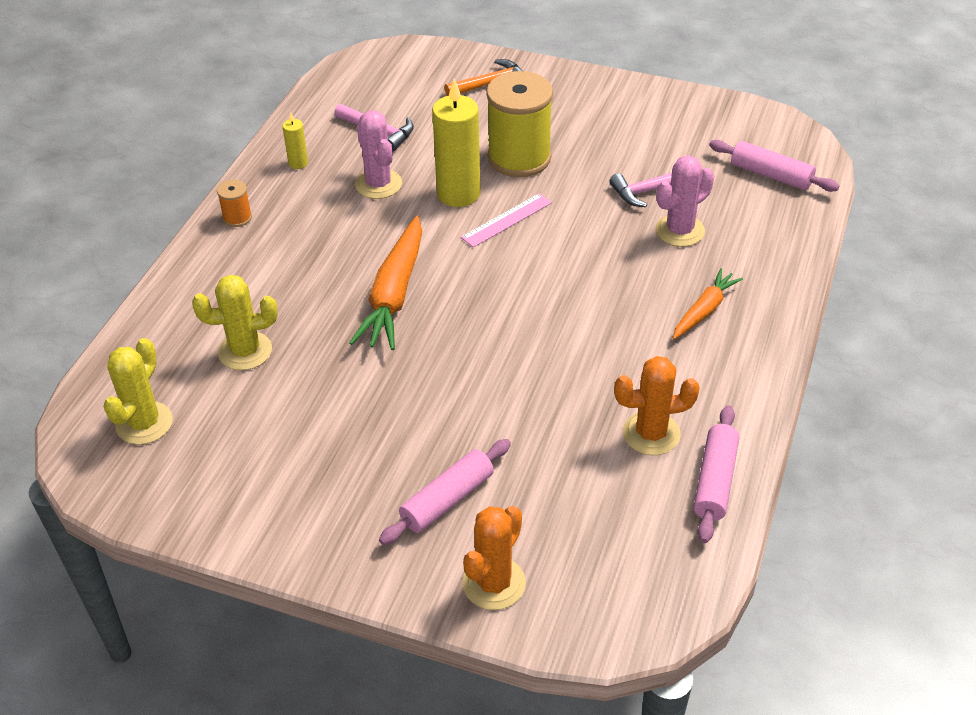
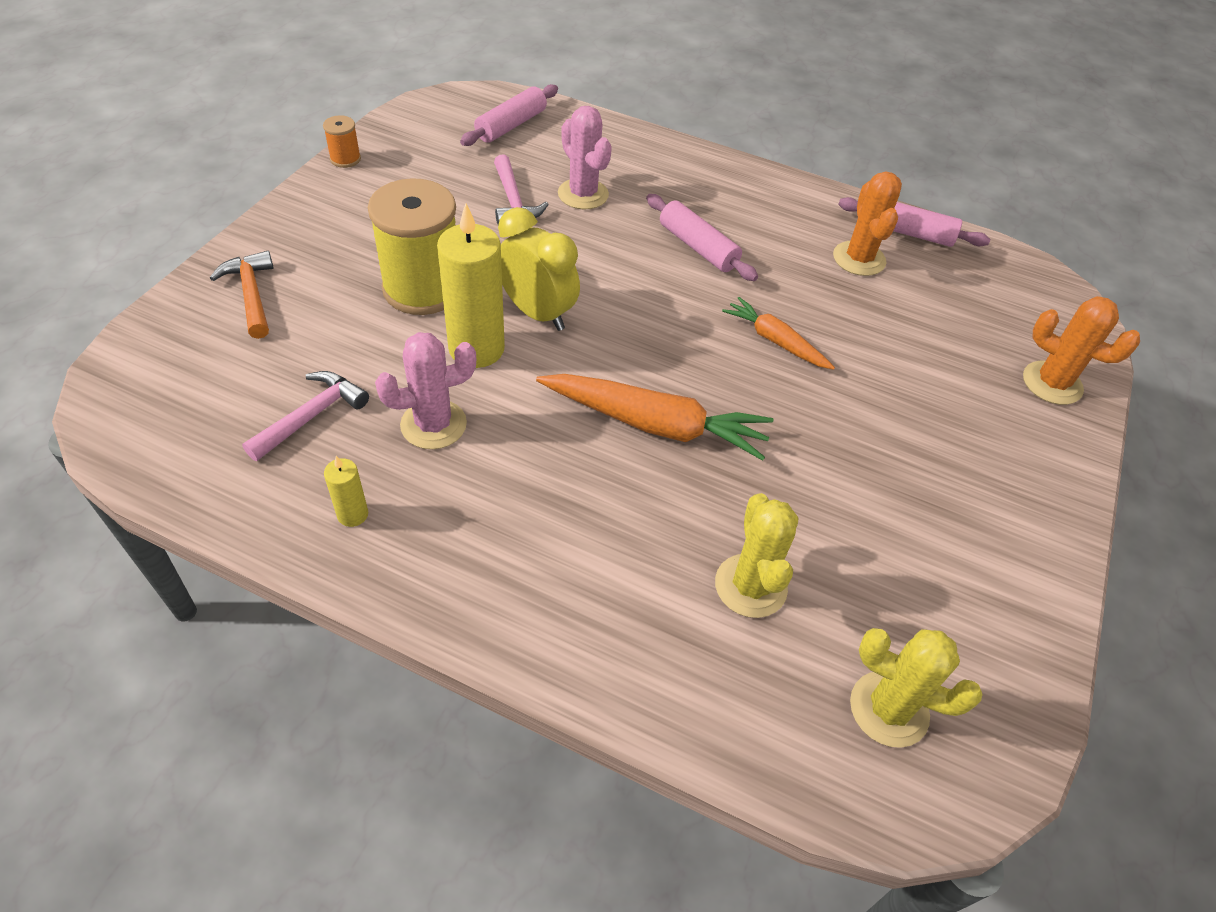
camera: 90 degrees left, 5 degrees up
(237, 217) = (464, 596): orange spool -> orange spool (345, 159)
(447, 500) = (961, 406): pink rolling pin -> pink rolling pin (698, 247)
(506, 220) = (537, 313): pink ruler -> yellow clock
(704, 310) = (700, 200): orange carrot -> orange carrot (775, 341)

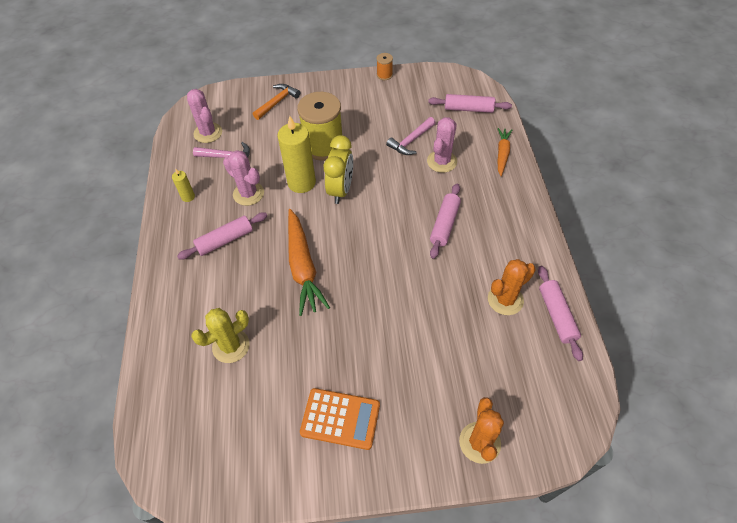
camera: 65 degrees right, 5 degrees up
(213, 417) = (208, 133): none -> pink cactus
(513, 501) = (225, 240): none -> pink rolling pin
(775, 341) = (399, 289): orange carrot -> orange carrot (502, 154)
(889, 709) = (193, 429): yellow cactus -> none
(957, 503) = (340, 419): none -> orange calculator

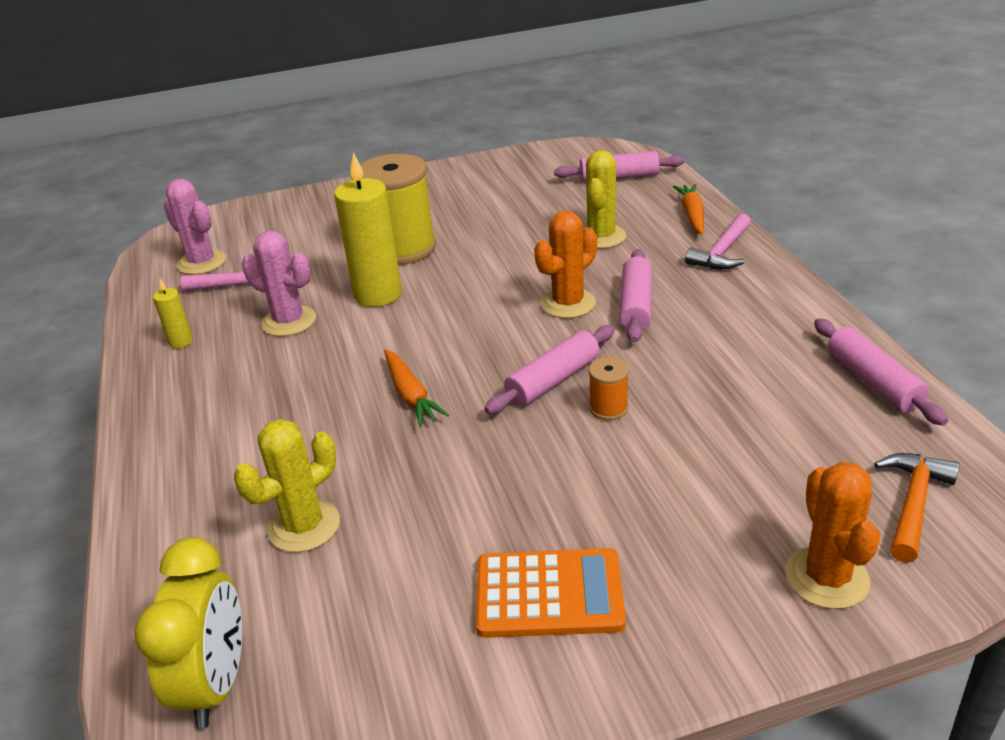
camera: 10 degrees left, 20 degrees down
(225, 240) = (260, 385): pink rolling pin -> pink rolling pin (553, 380)
(277, 102) = (312, 213): orange hammer -> orange hammer (913, 503)
(303, 267) = (411, 395): orange carrot -> orange carrot, size x0.59
(340, 190) = (447, 293): yellow clock -> yellow clock (216, 684)
(384, 75) = (475, 162): orange spool -> orange spool (608, 408)
(411, 141) = (543, 222): pink hammer -> pink hammer (722, 252)
(442, 161) = (601, 237): pink cactus -> yellow cactus
(505, 300) = (778, 377): orange cactus -> orange cactus (568, 303)

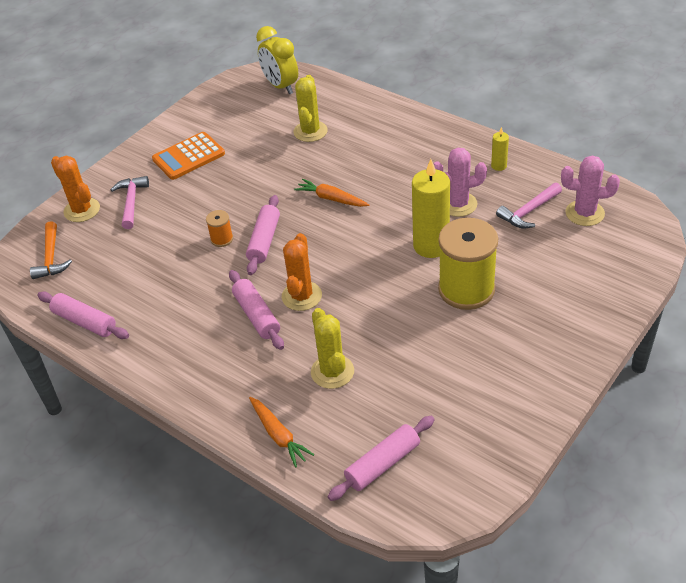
camera: 145 degrees right, 10 degrees up
(722, 252) = (228, 397): pink hammer -> pink hammer (131, 202)

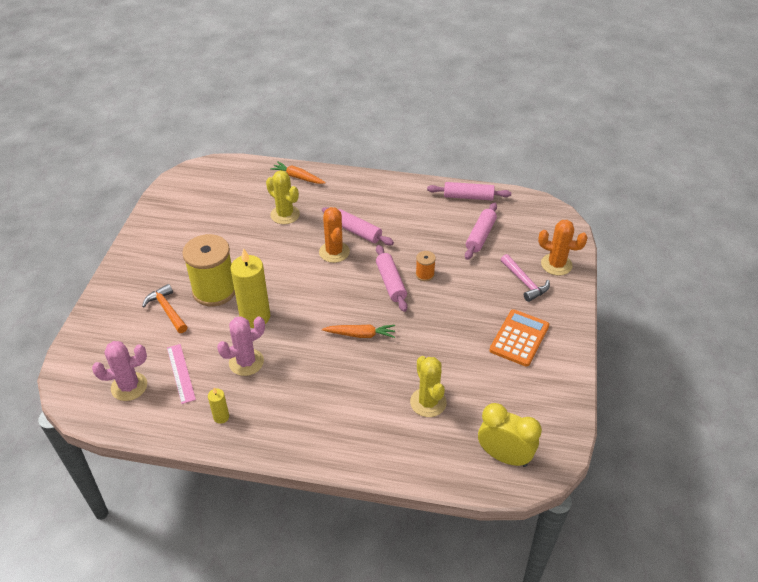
camera: 150 degrees right, 0 degrees up
(51, 258) = (537, 226): orange hammer -> orange hammer (167, 310)
(383, 464) = (230, 181): pink rolling pin -> pink rolling pin (480, 236)
(528, 212) = (181, 373): pink hammer -> pink ruler

